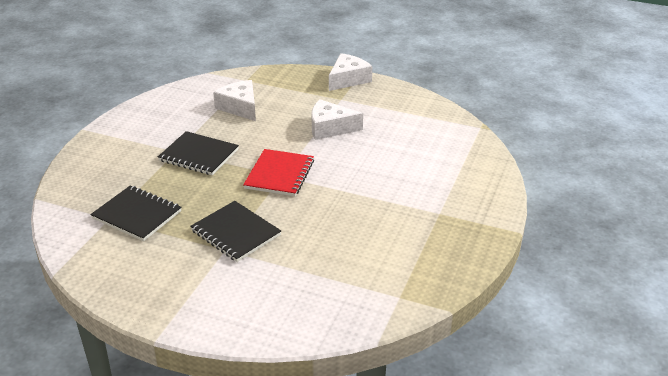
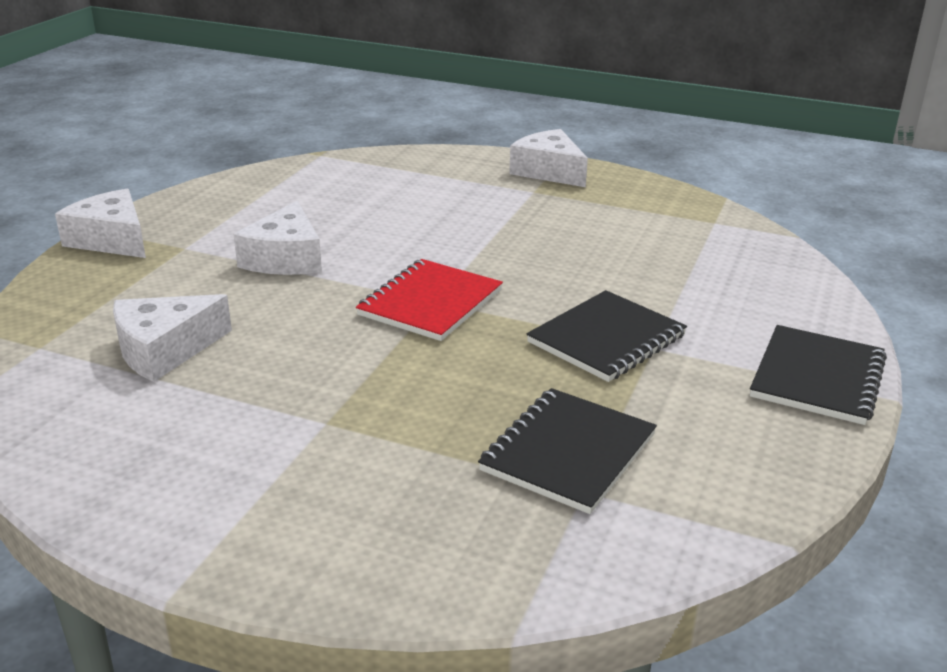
camera: 90 degrees left, 5 degrees down
(199, 155) = (350, 391): black notebook -> black notebook (817, 377)
(279, 174) = (430, 303): red notebook -> red notebook turned 75 degrees counterclockwise
(478, 221) = (548, 171): none -> white cheese

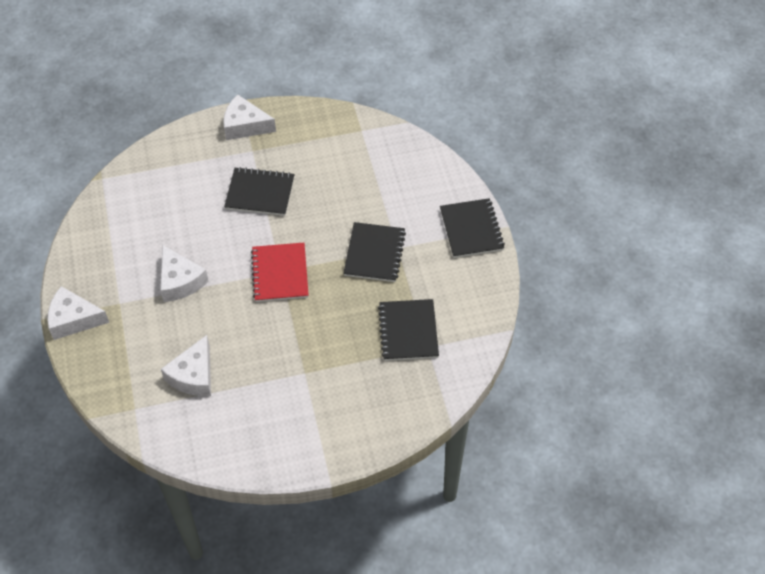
camera: 35 degrees left, 25 degrees up
(498, 225) = (260, 193): none -> black notebook

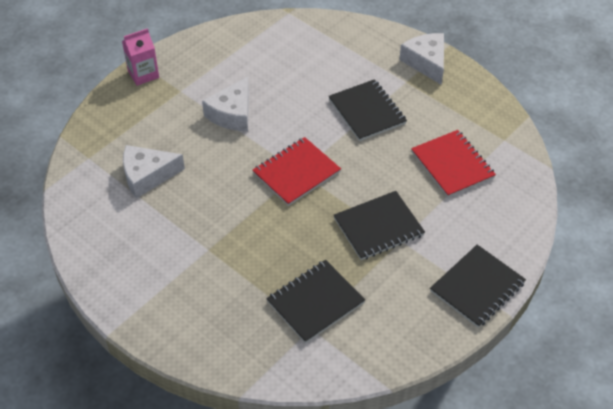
camera: 55 degrees right, 5 degrees down
(73, 319) = (143, 74): white cheese -> pink carton
(357, 175) = (452, 165): none -> red notebook

